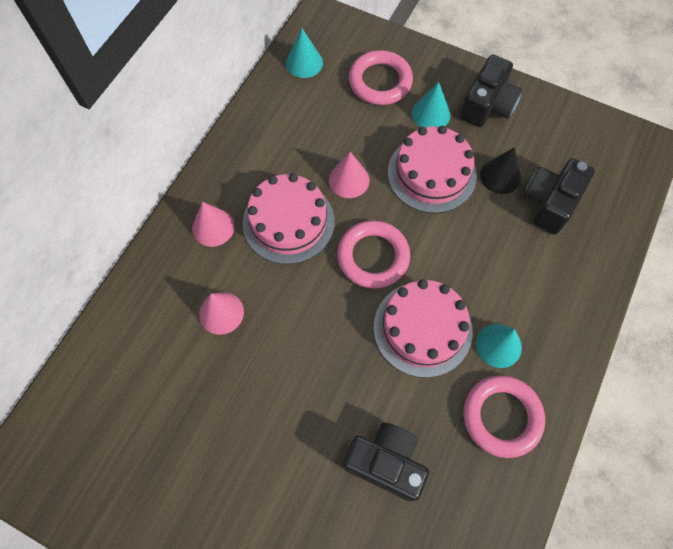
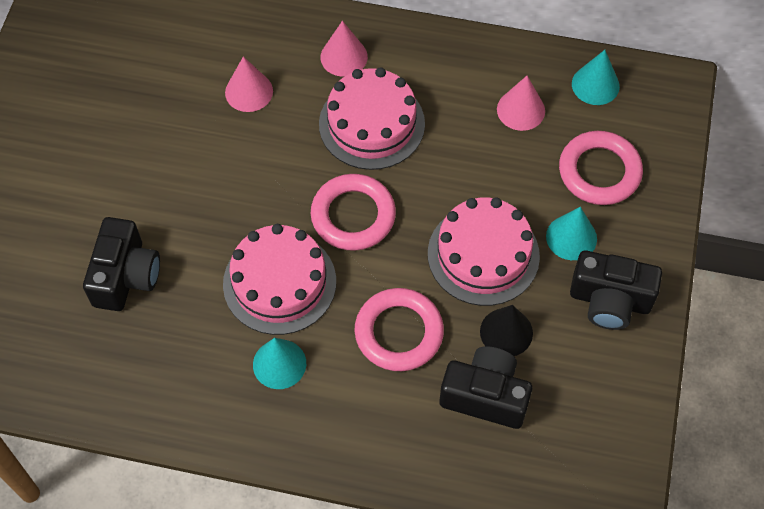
camera: 75 degrees right, 5 degrees down
(349, 180) = (445, 170): pink cone -> pink cone (521, 110)
(501, 417) = (197, 379): pink ring -> pink ring (399, 332)

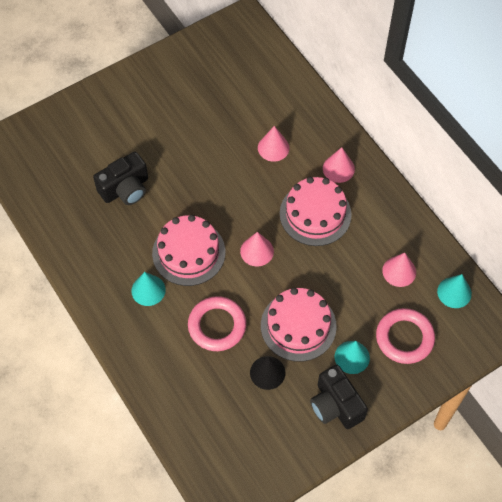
camera: 45 degrees right, 0 degrees up
(353, 215) = (257, 251): pink ring -> pink cone
(485, 396) = (224, 392): black camera -> none

